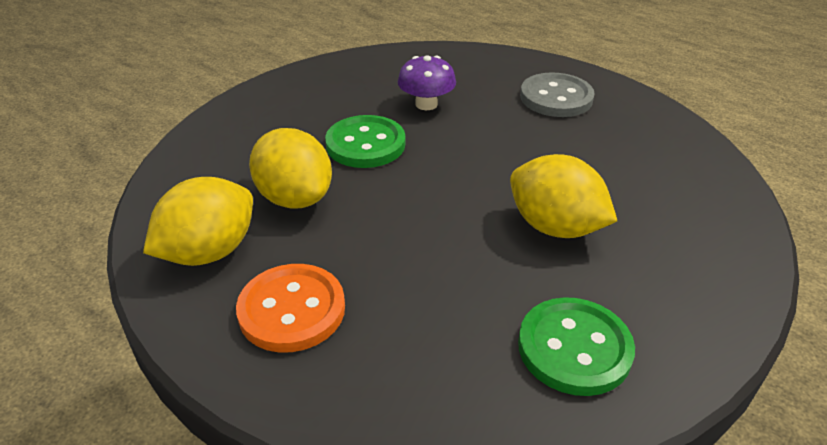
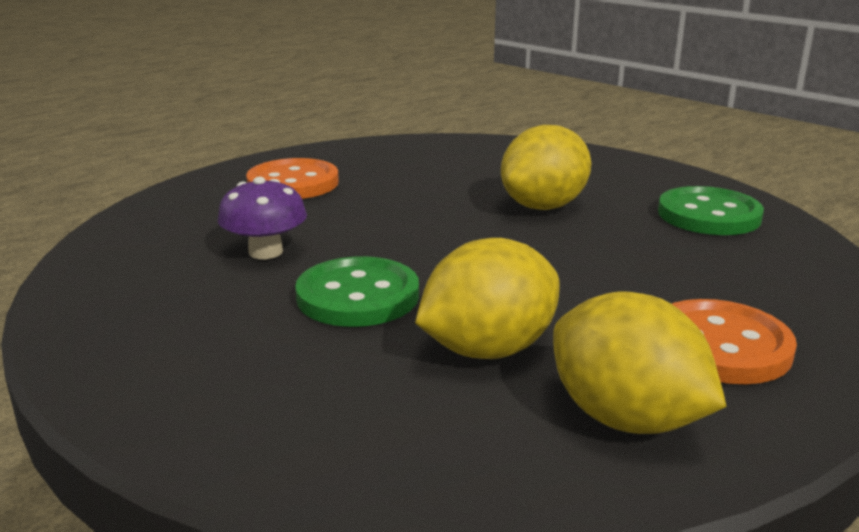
camera: 85 degrees left, 15 degrees down
(556, 98) = (293, 183): grey button -> orange button

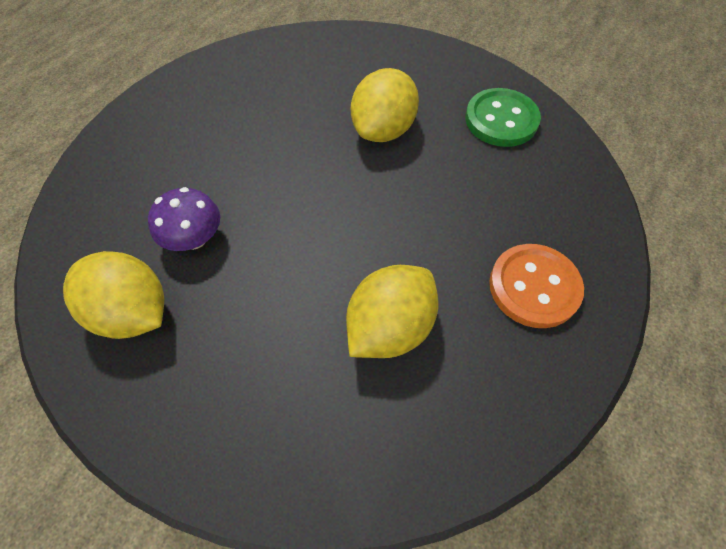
camera: 15 degrees left, 35 degrees up
(293, 183) = (180, 131): orange button -> none
(358, 296) = (282, 283): green button -> none
(625, 418) = (491, 382): yellow lemon -> yellow lemon (132, 312)

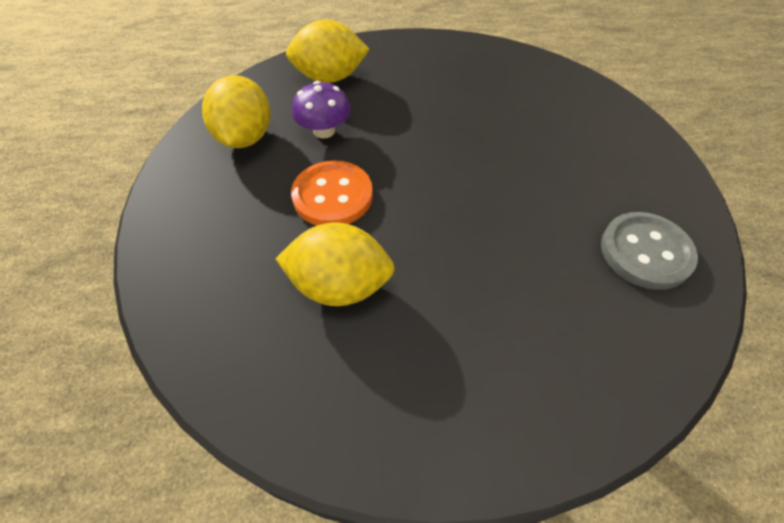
camera: 55 degrees right, 5 degrees down
(383, 130) = (532, 175): yellow lemon -> yellow lemon (330, 77)
(501, 120) = (645, 252): green button -> grey button
(534, 287) = (471, 379): orange button -> orange button (332, 196)

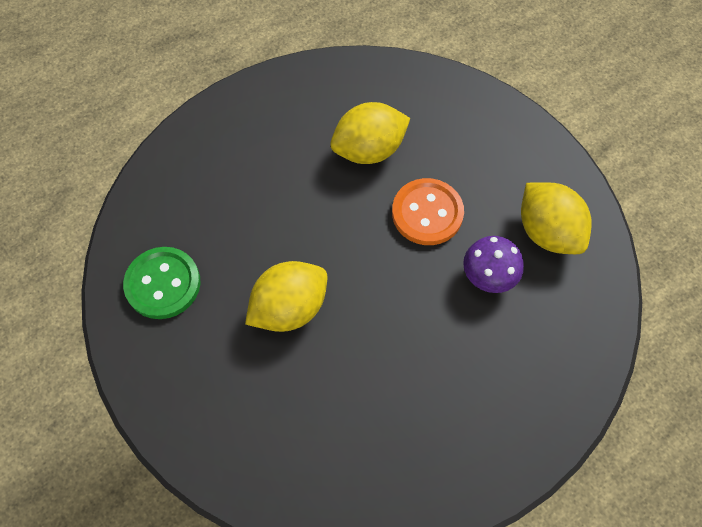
camera: 150 degrees right, 10 degrees up
(330, 77) = (544, 351): yellow lemon -> yellow lemon (289, 308)
(645, 252) = (163, 284): grey button -> green button

